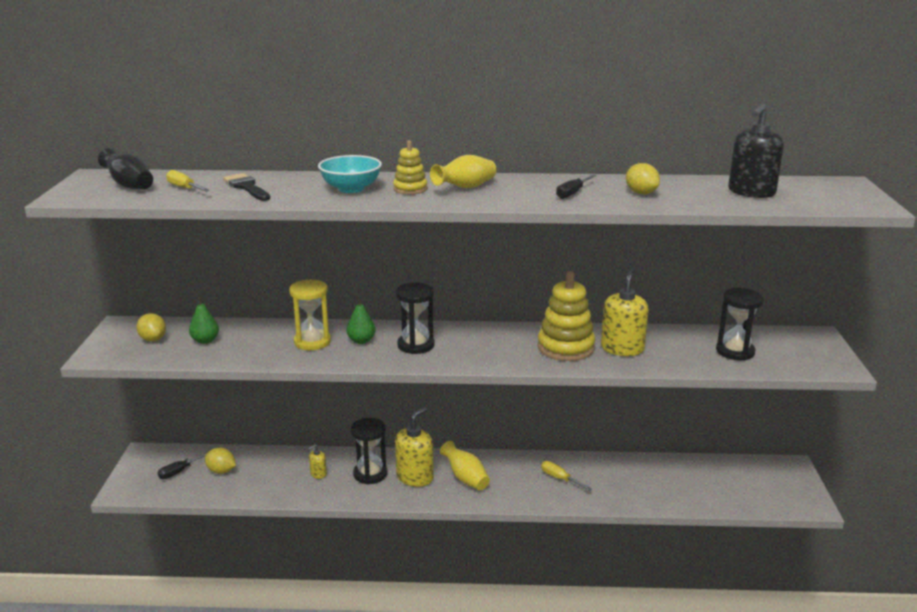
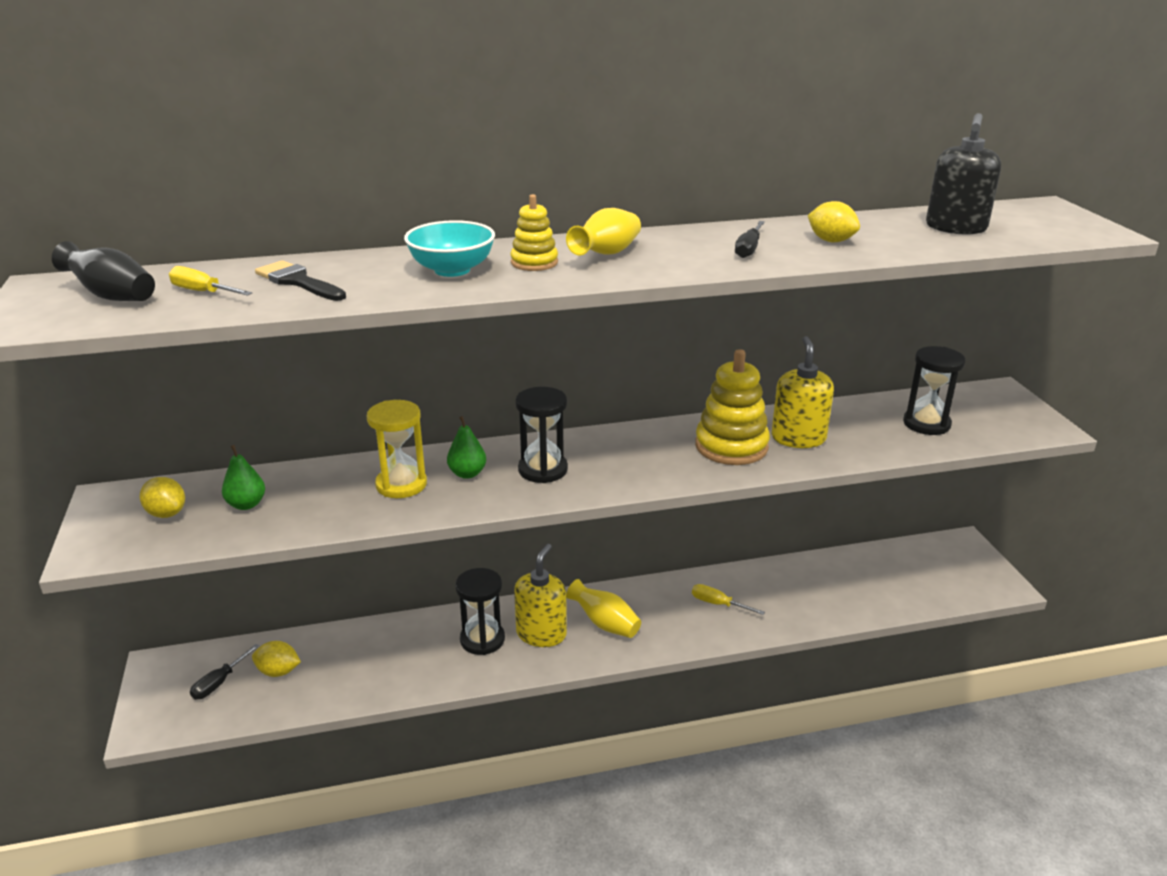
camera: 15 degrees left, 5 degrees up
(318, 474) = (414, 652): yellow soap dispenser -> none

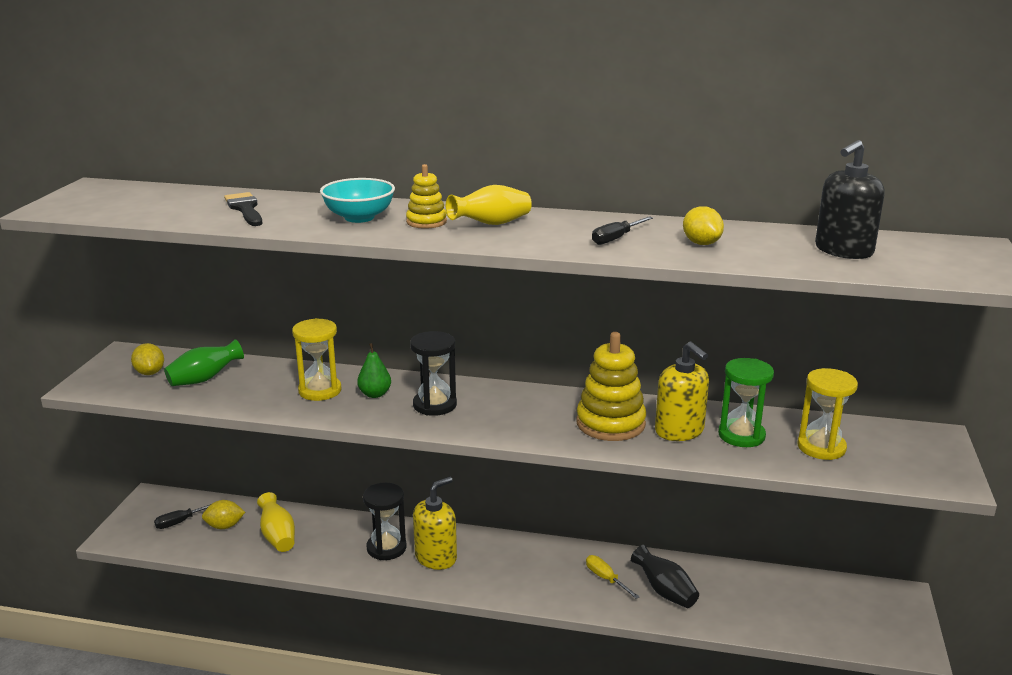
camera: 25 degrees right, 5 degrees down
(112, 296) = (121, 200): black vase -> black vase (665, 591)
(203, 292) = (177, 206): yellow screwdriver -> none
(246, 504) = (204, 379): green pear -> green vase
(278, 671) = (224, 526): yellow lemon -> yellow lemon turned 45 degrees counterclockwise
(605, 624) = (494, 565): yellow vase -> yellow vase (278, 536)
(798, 438) = (679, 431): yellow soap dispenser -> yellow soap dispenser turned 120 degrees clockwise
(853, 429) = (741, 435): none -> green hourglass
(926, 424) = (821, 447): black hourglass -> yellow hourglass

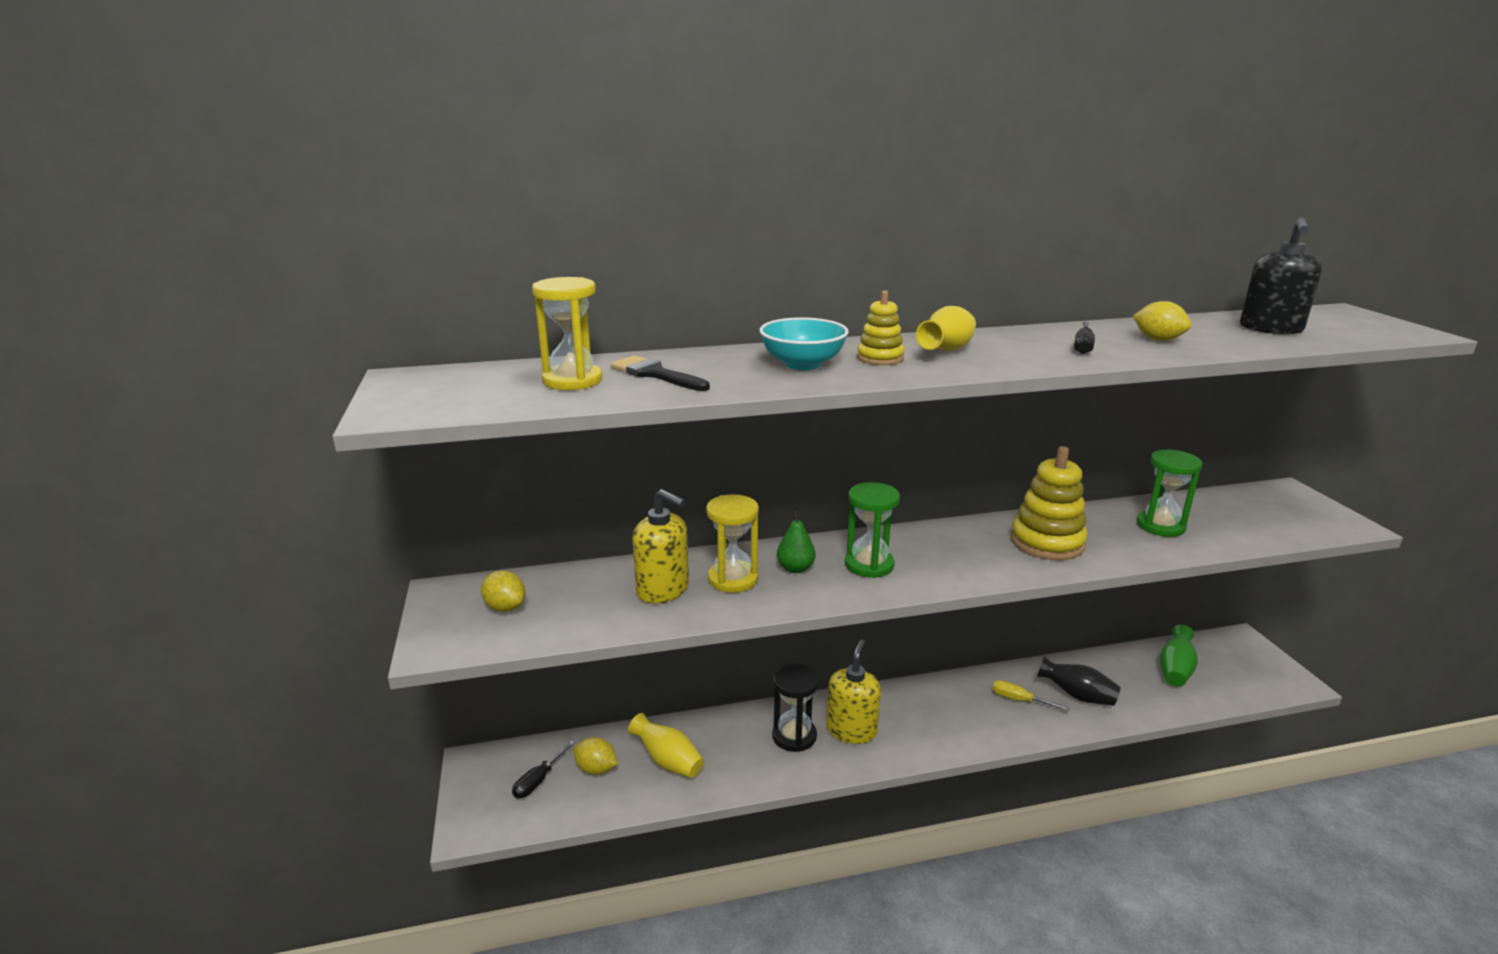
camera: 25 degrees left, 0 degrees up
(204, 379) = (583, 599): green vase -> green vase (1175, 670)
(224, 526) = (596, 769): yellow lemon -> yellow lemon turned 60 degrees clockwise
(434, 405) = (869, 565): black hourglass -> green hourglass
(679, 431) = (1110, 534): yellow soap dispenser -> yellow soap dispenser (663, 589)
(821, 447) = (1229, 521): yellow hourglass -> yellow hourglass (572, 380)

